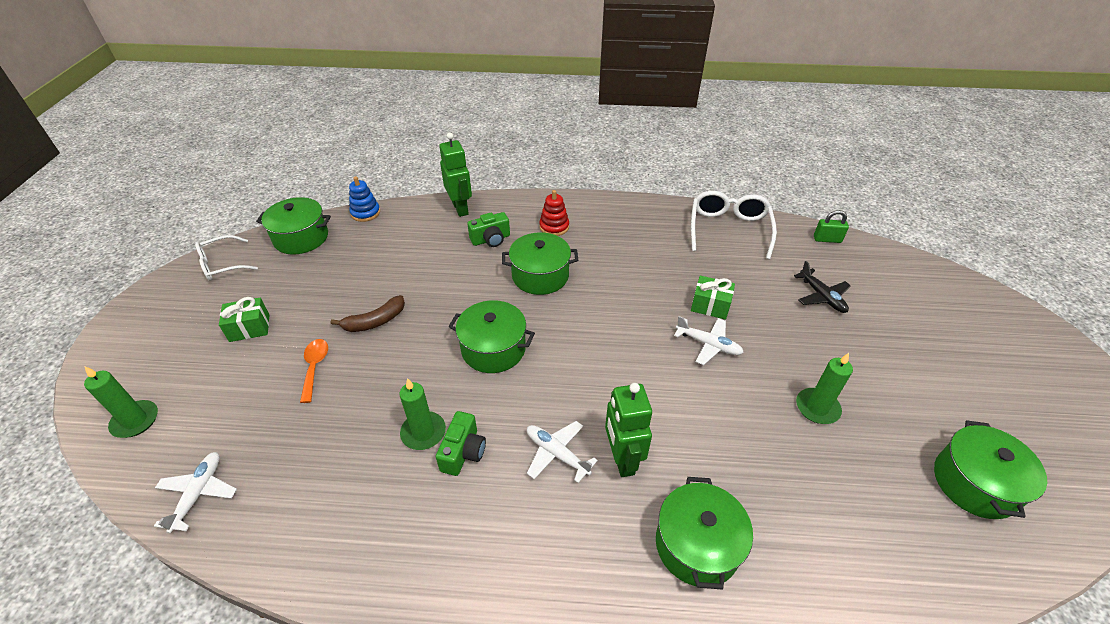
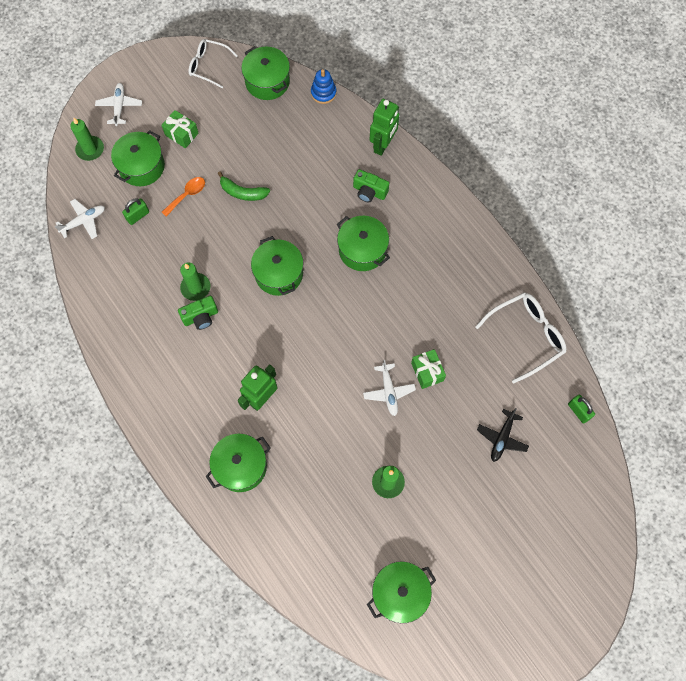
camera: 50 degrees right, 25 degrees up
(228, 385) = (141, 166): none -> green pot
(273, 429) = (138, 216): none -> green padlock
(375, 321) = (242, 192): brown banana -> green banana
(554, 227) = (419, 220): red stacking toy -> none
(557, 454) = (238, 363): white plane -> white plane (119, 106)

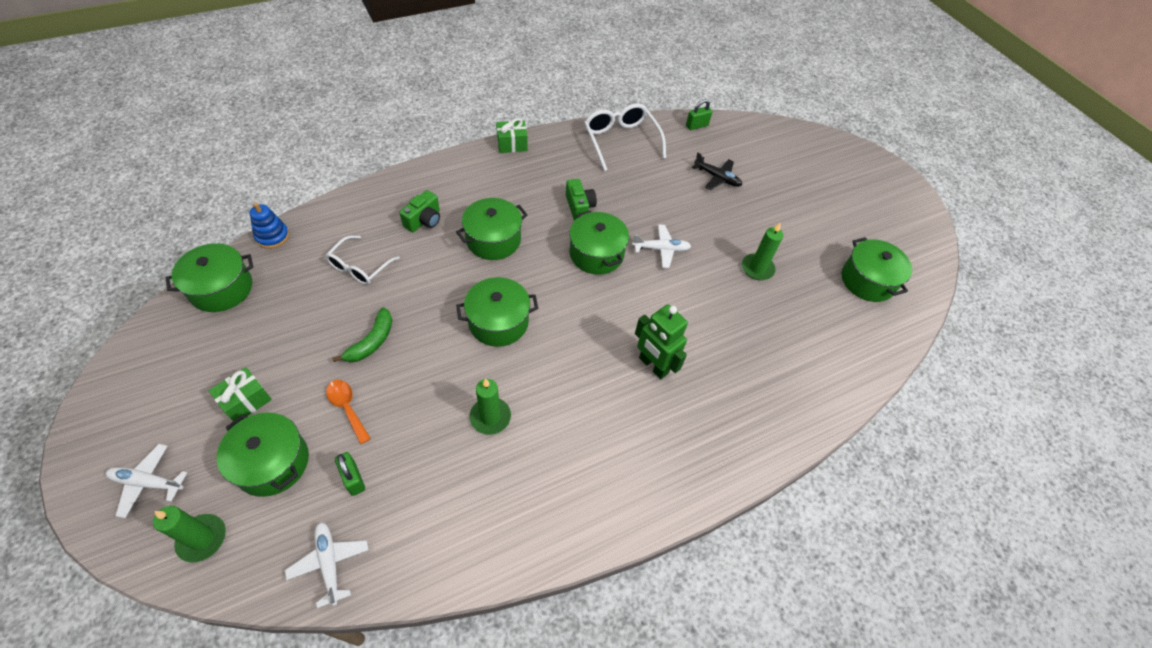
camera: 85 degrees left, 15 degrees down
(201, 317) = (534, 417): green camera -> green camera (579, 207)
(208, 65) = (152, 351): white glasses -> white glasses (359, 267)
(241, 466) = (735, 401): green pot -> green pot (596, 254)
(383, 145) = (371, 198): green robot -> none
(427, 372) = (644, 215): green gift -> green gift (512, 144)

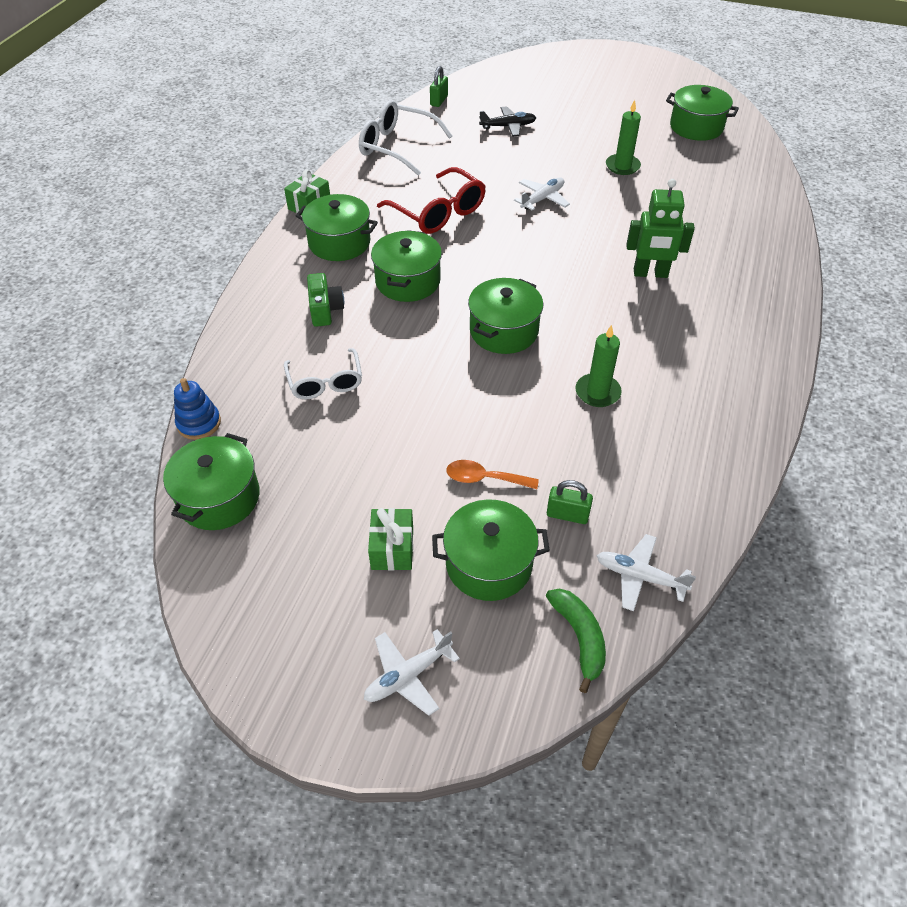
camera: 40 degrees left, 5 degrees down
(202, 538) = (521, 660): green candle -> none
(372, 342) = (427, 422): green banana -> green banana (579, 638)
(579, 207) = (438, 212): green camera -> red glasses
(596, 254) = (502, 234): green pot -> green pot (339, 242)

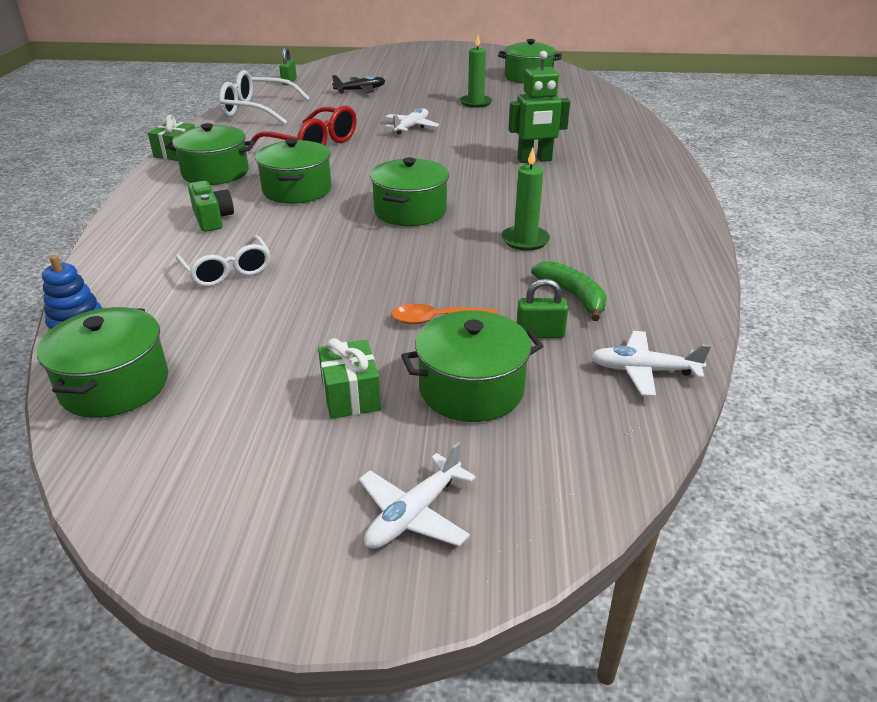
camera: 15 degrees left, 15 degrees down
(579, 638) = (606, 435): green banana -> green banana (573, 296)

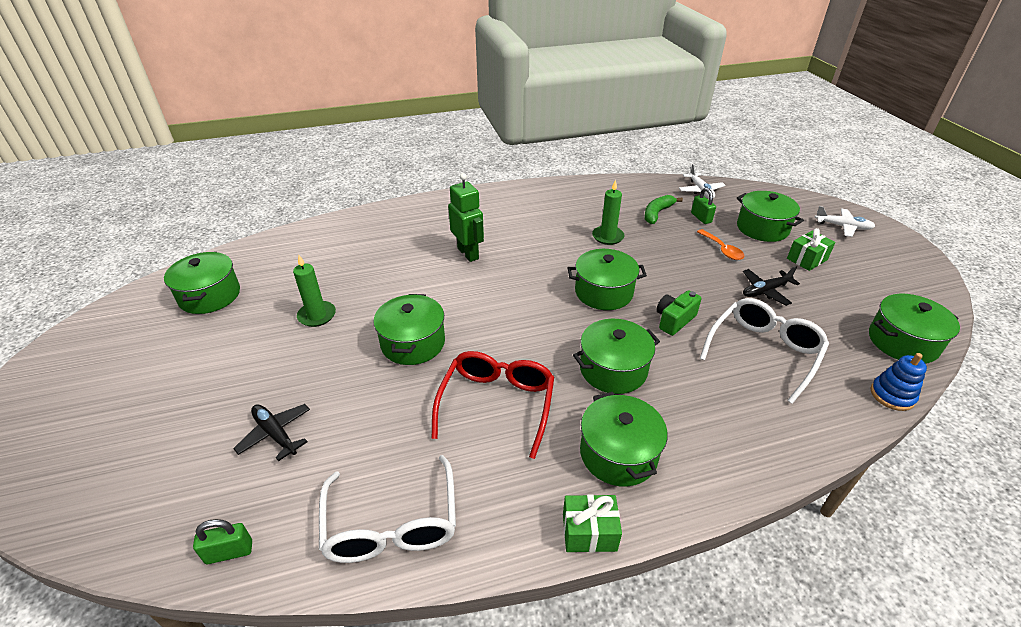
camera: 110 degrees left, 5 degrees up
(212, 219) = (706, 401): green camera -> green camera (674, 320)
(227, 271) = (764, 351): white glasses -> white glasses, size x1.51
(317, 317) = (765, 291): none -> black plane
(411, 127) = (413, 343): white plane -> green pot

